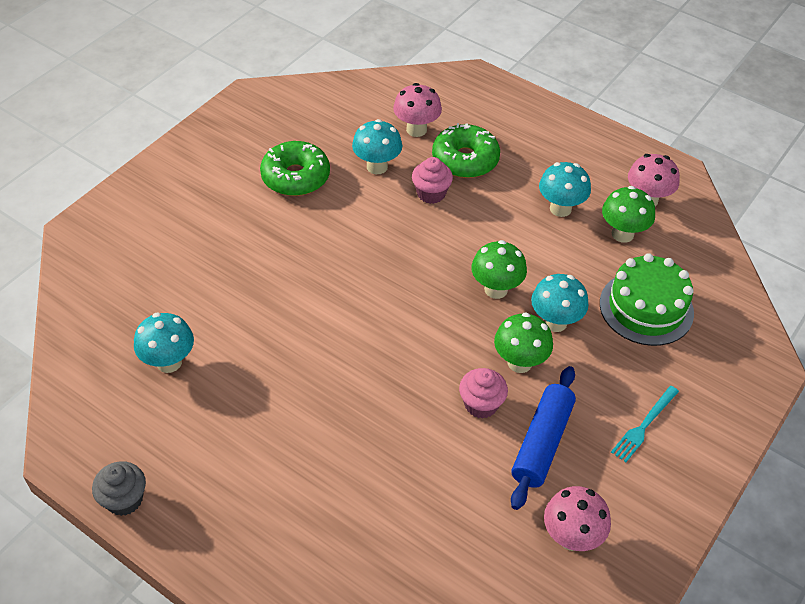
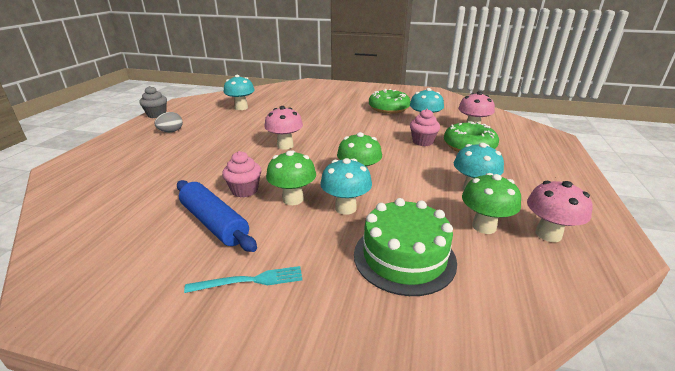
camera: 70 degrees right, 20 degrees down
(231, 477) = (171, 131): none -> grey egg
(542, 443) = (214, 223): blue rolling pin -> blue rolling pin turned 45 degrees clockwise
(571, 537) = (114, 255): pink mushroom -> pink mushroom (285, 146)
(644, 425) = (250, 280): turquoise fork -> turquoise fork turned 150 degrees clockwise

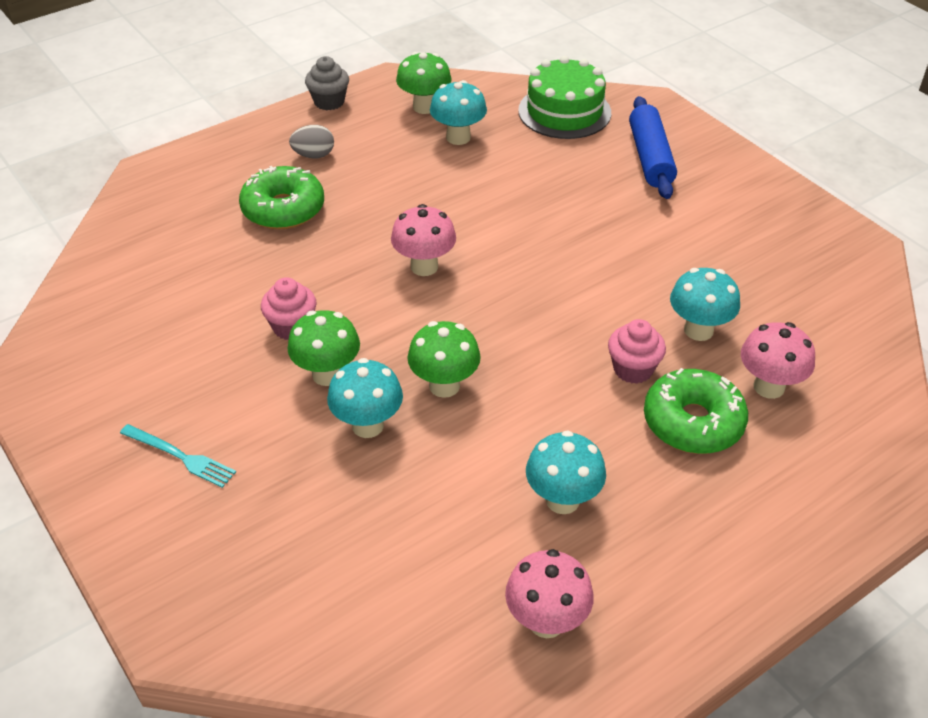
camera: 40 degrees right, 15 degrees up
(214, 223) = (217, 360): blue rolling pin -> blue rolling pin (650, 158)
(388, 108) = (695, 257): green donut -> green donut (283, 209)
(404, 257) = (343, 531): green cake -> green cake (564, 112)
(484, 226) = (486, 558): green mushroom -> green mushroom (424, 107)

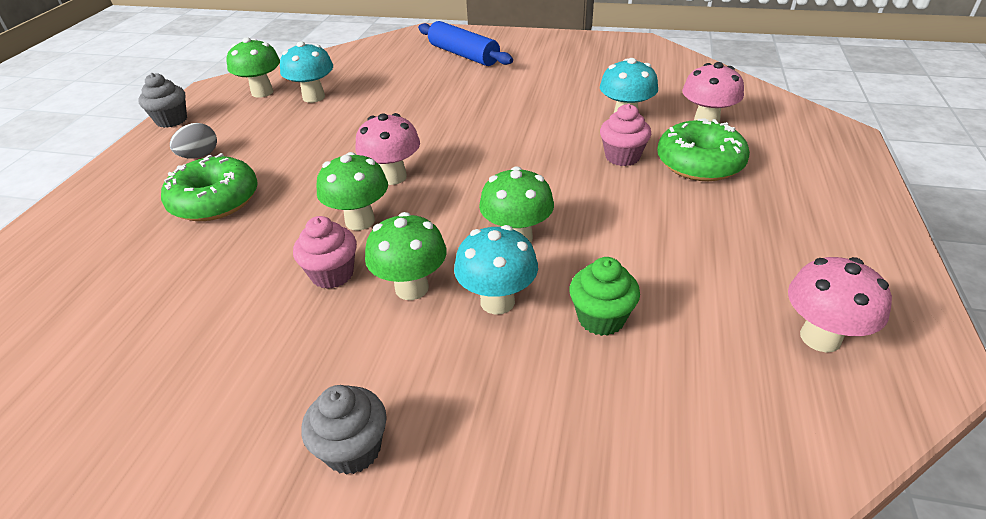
camera: 40 degrees left, 5 degrees down
(180, 456) = (353, 449): turquoise fork -> grey cupcake
(356, 293) = (360, 221): none -> green mushroom
(417, 489) = (601, 318): none -> green cupcake
(562, 500) = (703, 254): turquoise mushroom -> none
(564, 112) = (373, 56): green cake -> none

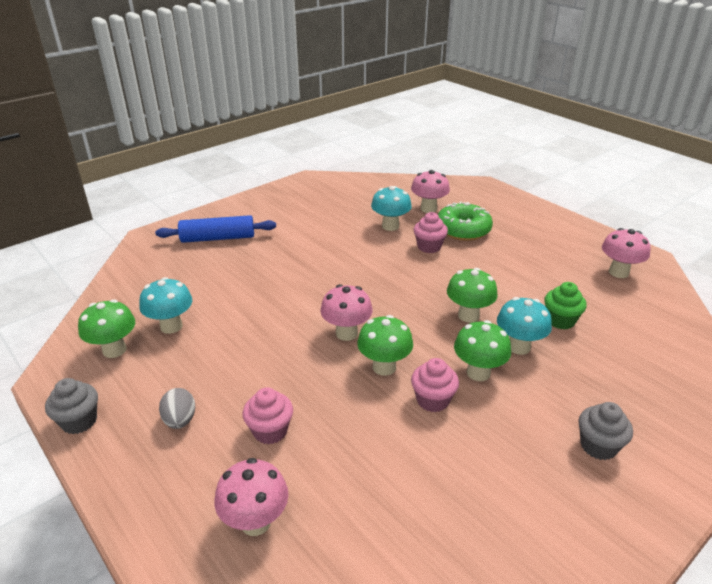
camera: 55 degrees left, 5 degrees down
(100, 244) = (255, 522): none -> pink mushroom
(215, 201) = (270, 431): green donut -> pink cupcake

